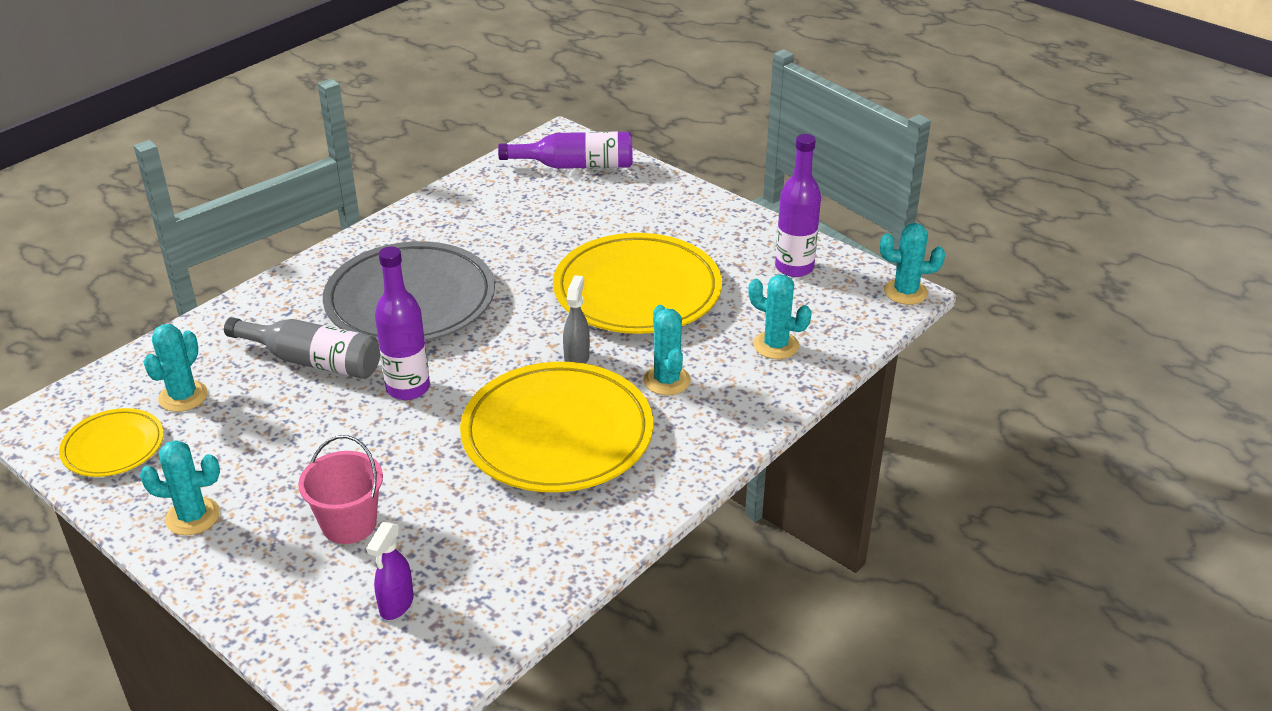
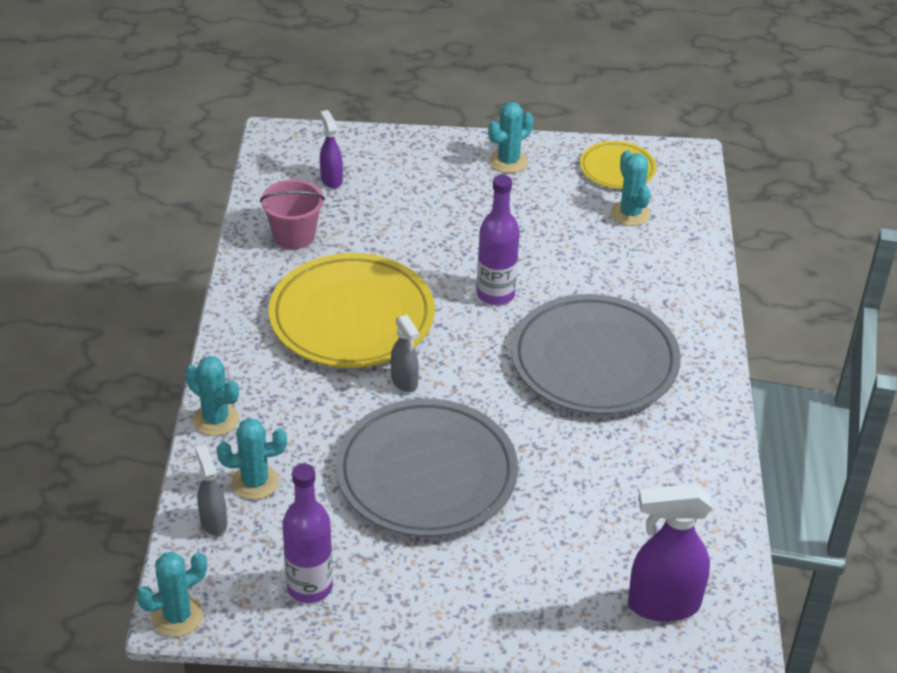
camera: 140 degrees right, 5 degrees up
(313, 361) = (588, 278): grey bottle -> none
(349, 524) = (414, 201): pink bucket -> pink bucket (294, 235)
(576, 165) = (663, 604): purple bottle -> purple spray bottle
(637, 291) = (426, 474): yellow plate -> grey plate
(666, 380) = (315, 400): turquoise cactus -> turquoise cactus (216, 419)
(832, 335) = (213, 522): none -> grey spray bottle

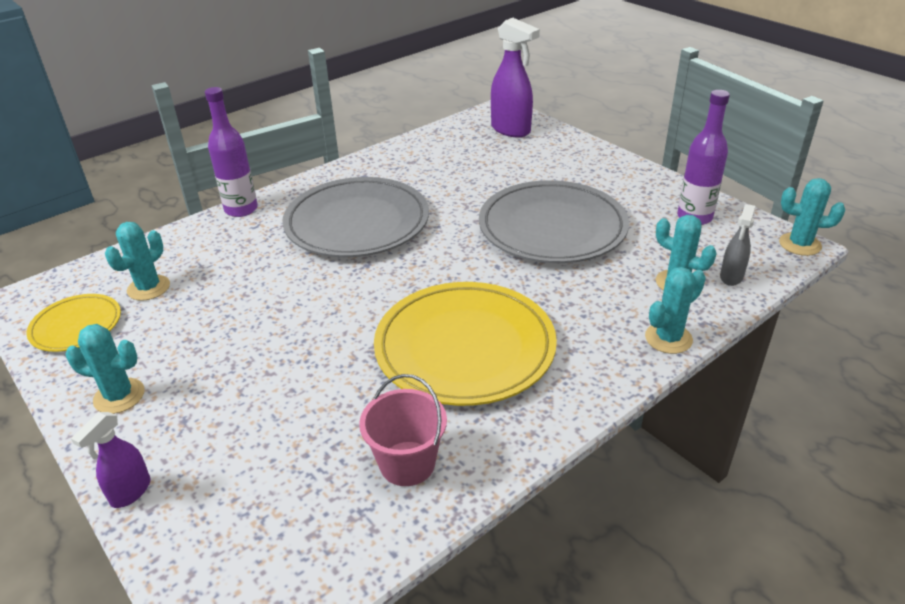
camera: 130 degrees left, 5 degrees down
(216, 419) = (668, 338): turquoise cactus -> turquoise cactus turned 60 degrees clockwise
(331, 180) = (278, 507): purple spray bottle -> purple spray bottle (130, 492)
(404, 382) = (492, 281): grey spray bottle -> none
(495, 294) = (338, 295): purple bottle -> purple bottle (241, 209)

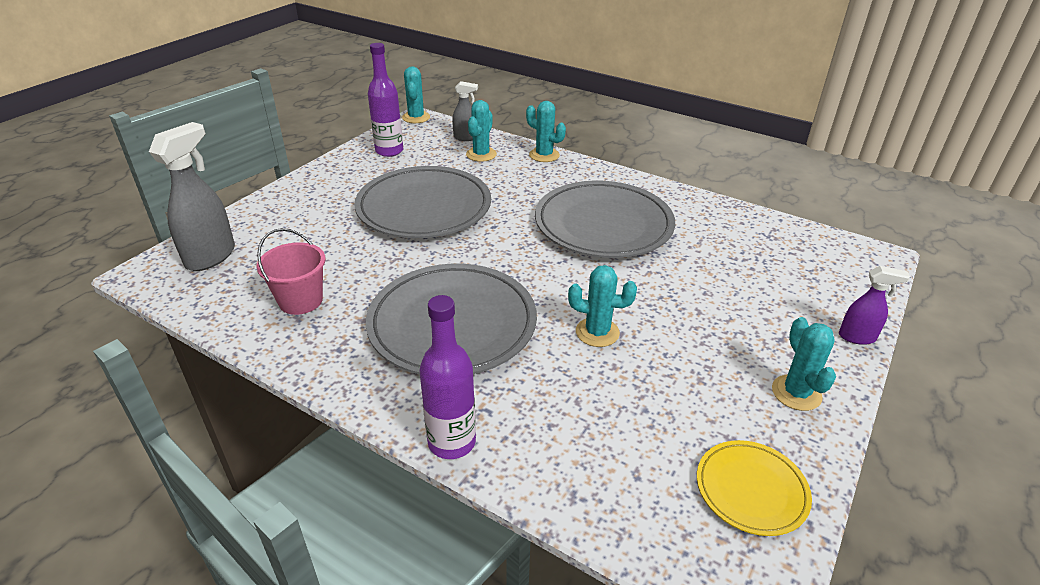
camera: 110 degrees left, 0 degrees up
(148, 288) = (651, 456): turquoise cactus -> turquoise cactus (597, 332)
(407, 463) = (721, 227): pink bucket -> pink bucket (301, 300)
(465, 348) = (603, 225): yellow plate -> grey plate
(511, 130) = (211, 256): purple spray bottle -> grey spray bottle

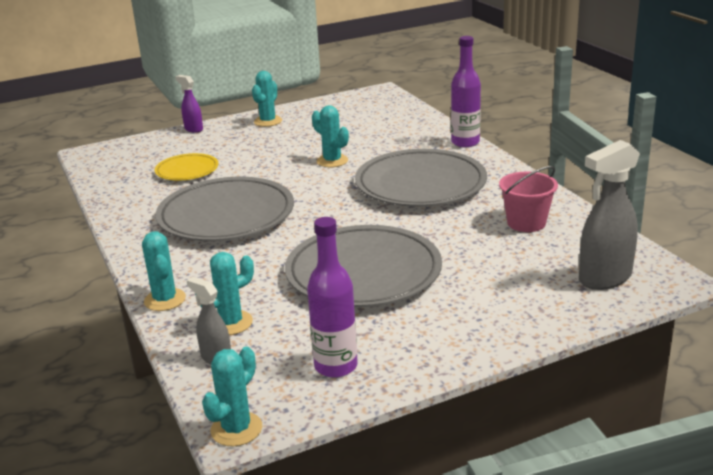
camera: 145 degrees left, 10 degrees down
(751, 490) = (342, 106): yellow plate -> yellow plate (187, 170)

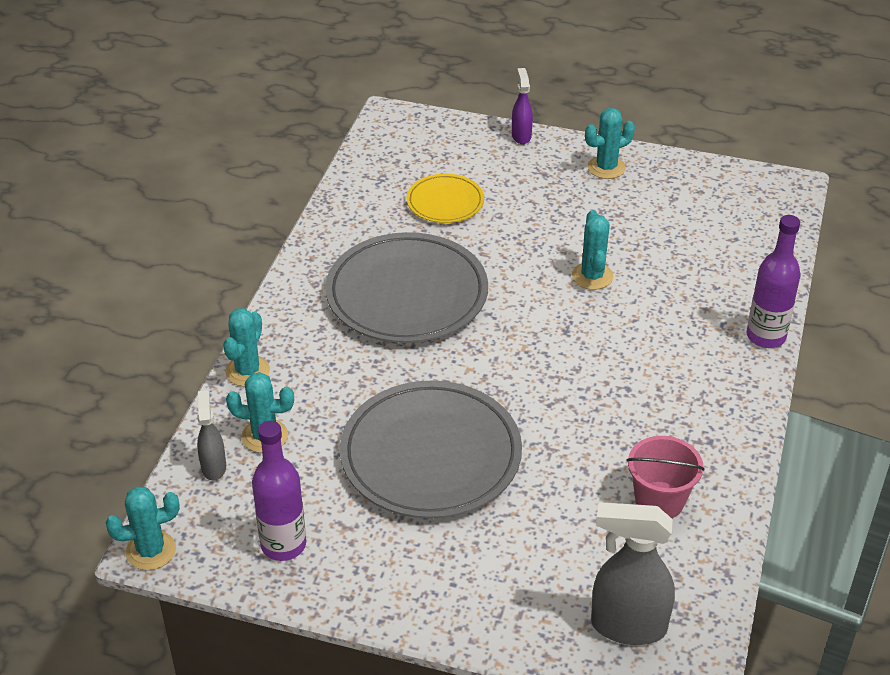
camera: 40 degrees right, 15 degrees up
(420, 184) = (632, 372): grey plate -> none

